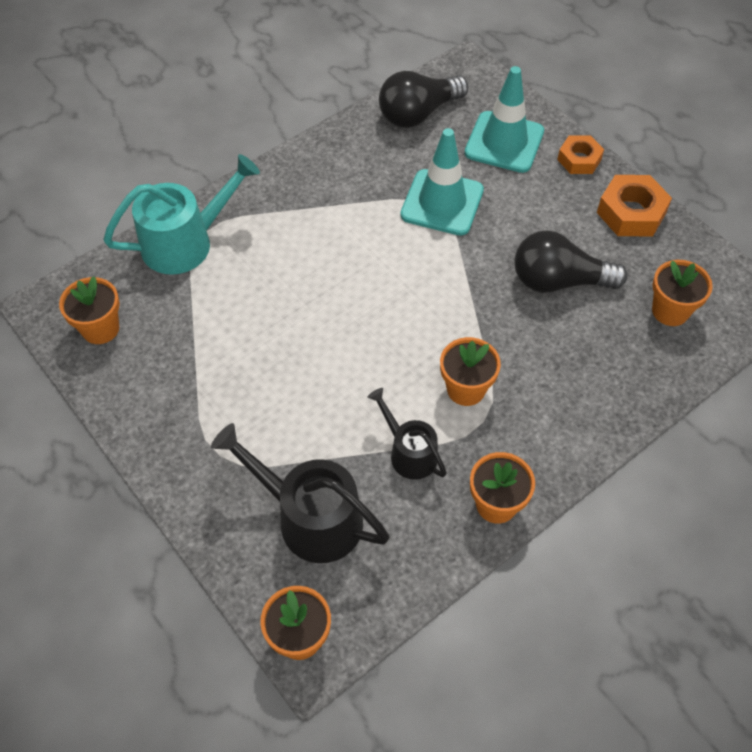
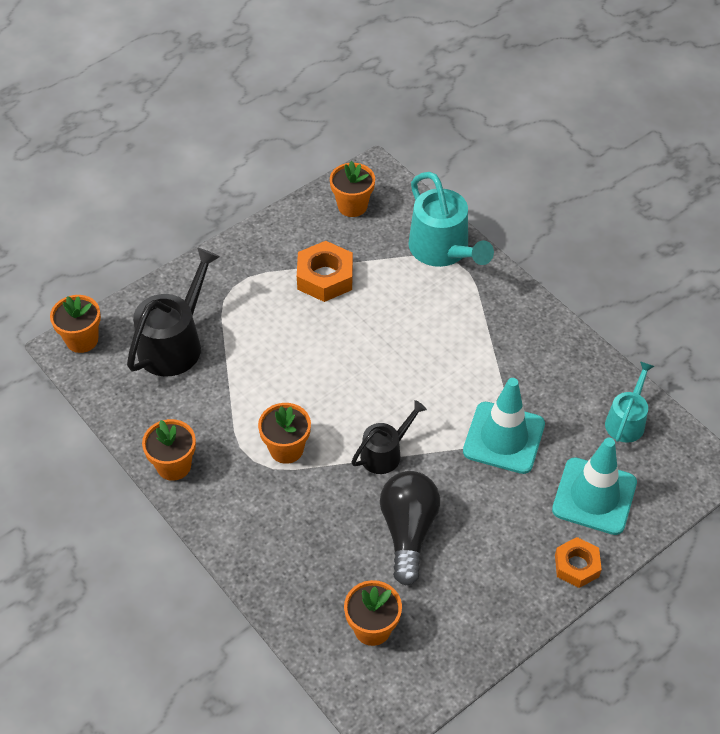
camera: 90 degrees right, 5 degrees down
(409, 452) = (226, 407): black watering can -> black watering can (385, 453)
(418, 114) = (626, 421): black light bulb -> turquoise watering can
(631, 212) = (503, 608): orange nut -> orange nut (325, 277)

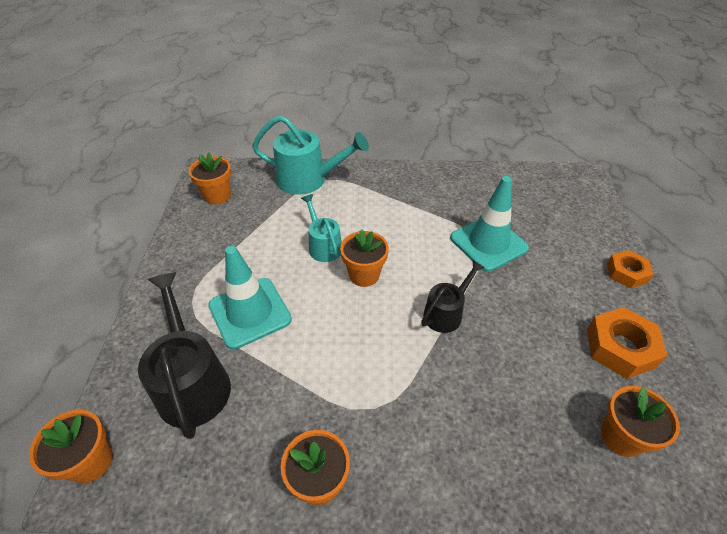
camera: 50 degrees left, 5 degrees down
(286, 449) = (384, 374): orange flower pot -> orange flower pot (364, 275)
(325, 277) = (255, 245): orange nut -> orange nut (620, 347)
(385, 453) = (446, 313): black watering can -> black watering can turned 45 degrees clockwise
(408, 531) = (533, 346): black light bulb -> none
(594, 496) = (571, 231): turquoise traffic cone -> turquoise traffic cone (250, 312)
(626, 421) = (522, 185): turquoise watering can -> turquoise watering can (323, 246)

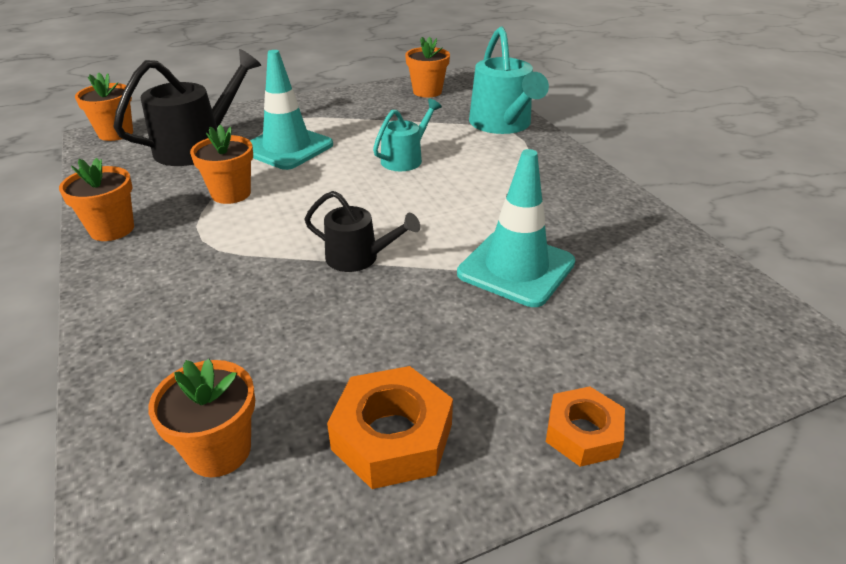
camera: 65 degrees right, 10 degrees down
(364, 275) = (380, 192): orange flower pot -> orange flower pot (231, 193)

